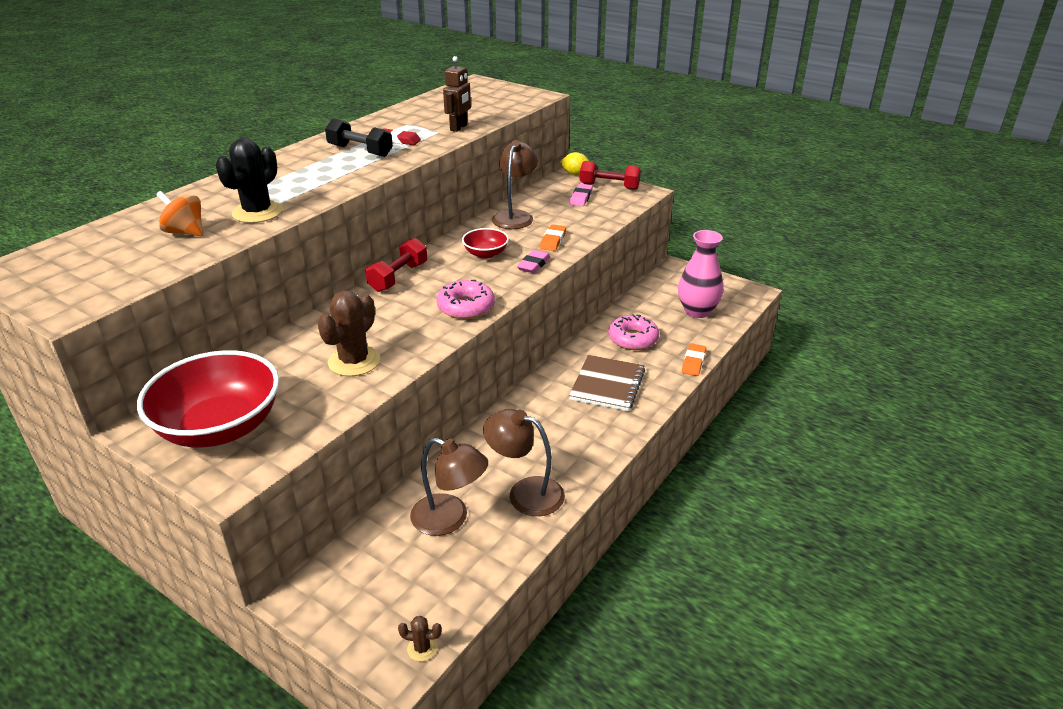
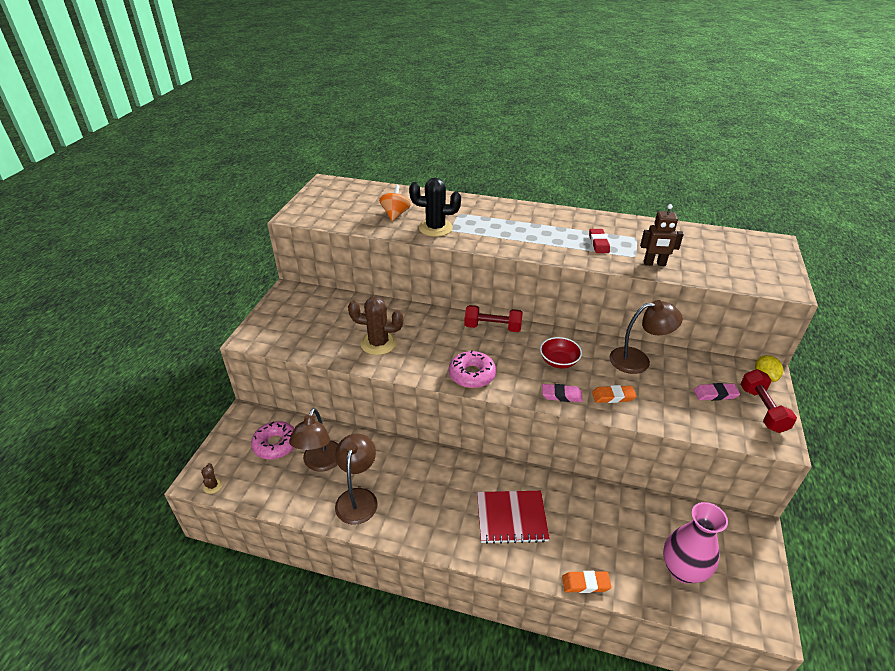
camera: 70 degrees right, 5 degrees up
(220, 427) = (296, 316): red bowl -> none
(360, 151) = (562, 233): black dumbbell -> none
(607, 385) = (511, 518): brown notebook -> red notebook
(633, 339) = (593, 521): pink donut -> pink donut (276, 444)

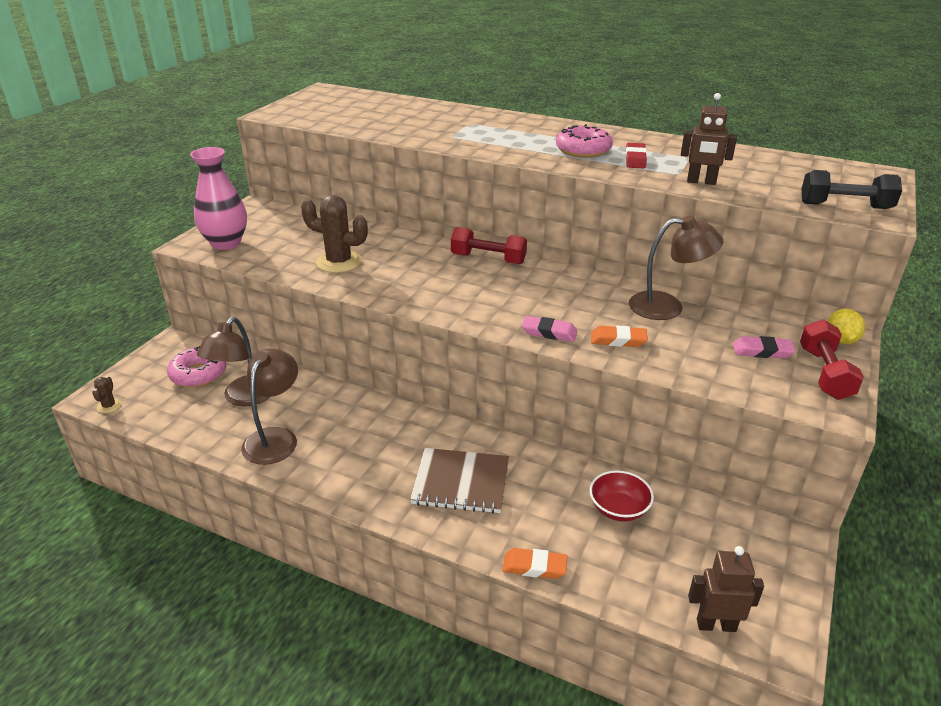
camera: 10 degrees right, 5 degrees down
(395, 214) = (391, 120): orange spinning top -> none
(435, 228) = (433, 134): black cactus -> none
(472, 375) = (441, 302): pink donut -> pink donut (583, 150)
(511, 518) = (461, 482): red notebook -> brown notebook
(559, 361) = (560, 299): red bowl -> red bowl (618, 509)
(682, 570) = (676, 570): pink vase -> pink vase (226, 243)
(720, 611) = (716, 624): none -> brown robot
(761, 279) = (845, 206): none -> black dumbbell

